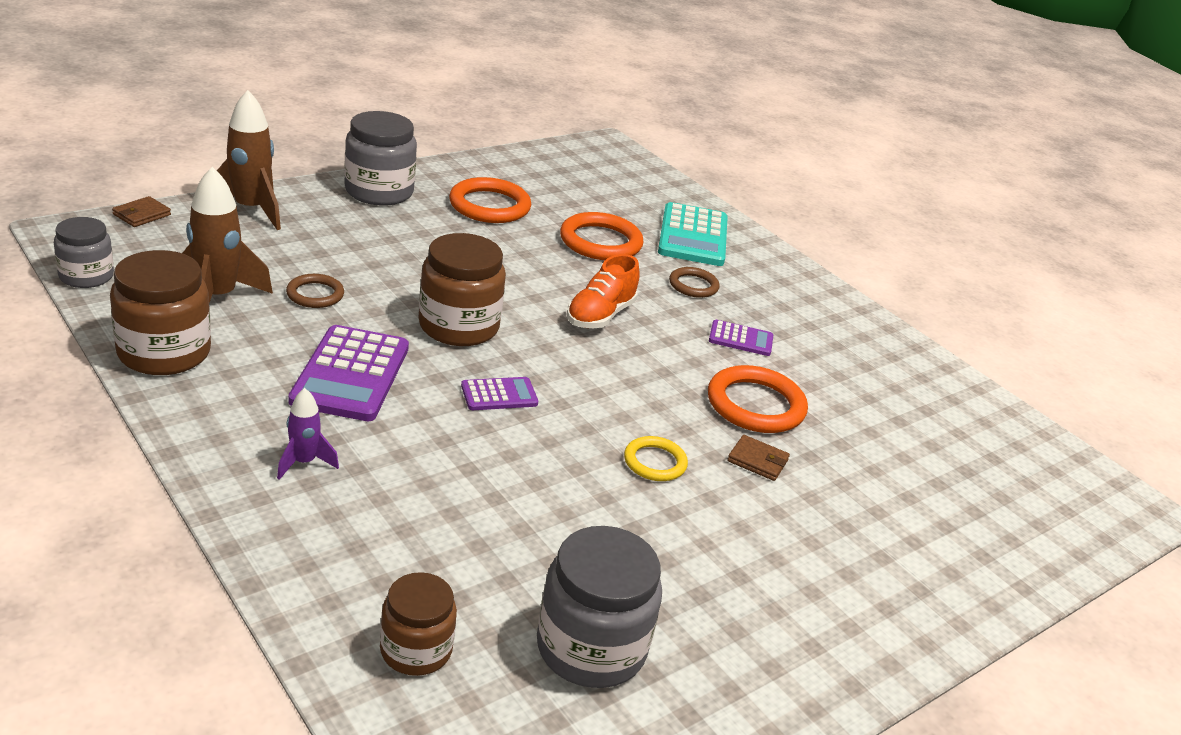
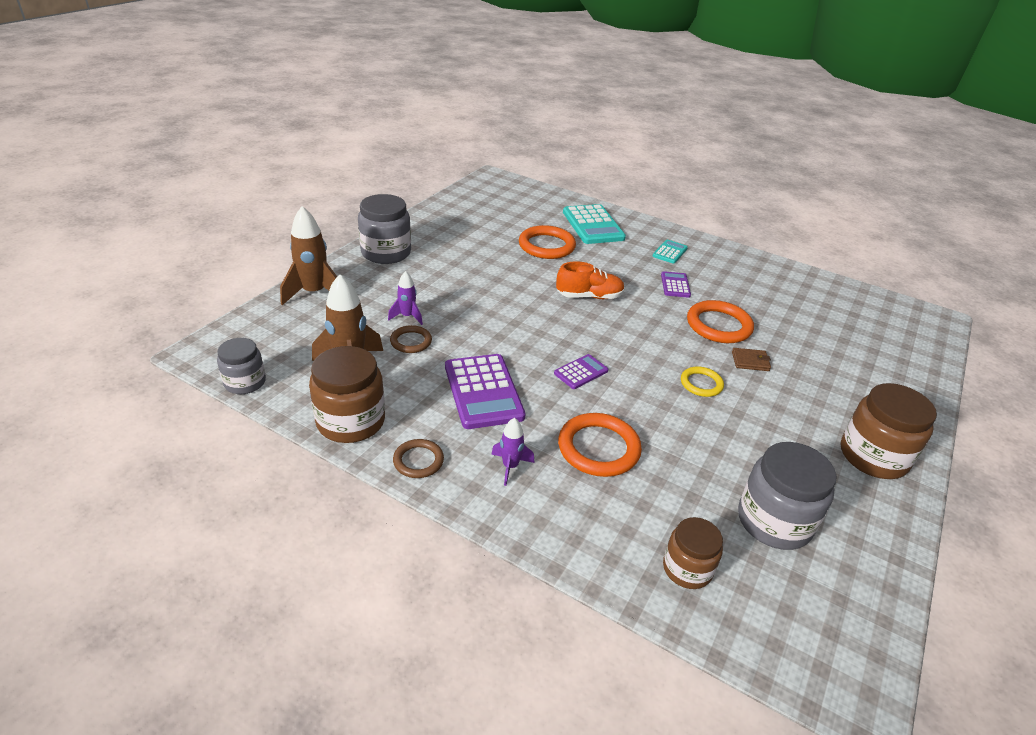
camera: 20 degrees left, 5 degrees up
(142, 215) = (242, 321): brown wallet -> none
(337, 267) = (407, 316): none -> purple rocket
(458, 326) = (517, 333): brown jar -> brown jar (873, 456)
(489, 206) = (462, 241): orange ring -> orange ring (598, 448)
(600, 315) = (589, 296): orange shoe -> orange shoe turned 105 degrees counterclockwise
(693, 285) = (621, 258): brown ring -> brown ring (418, 461)
(740, 339) = (675, 285): purple calculator -> purple calculator turned 75 degrees counterclockwise
(775, 298) = (669, 252): none -> turquoise calculator

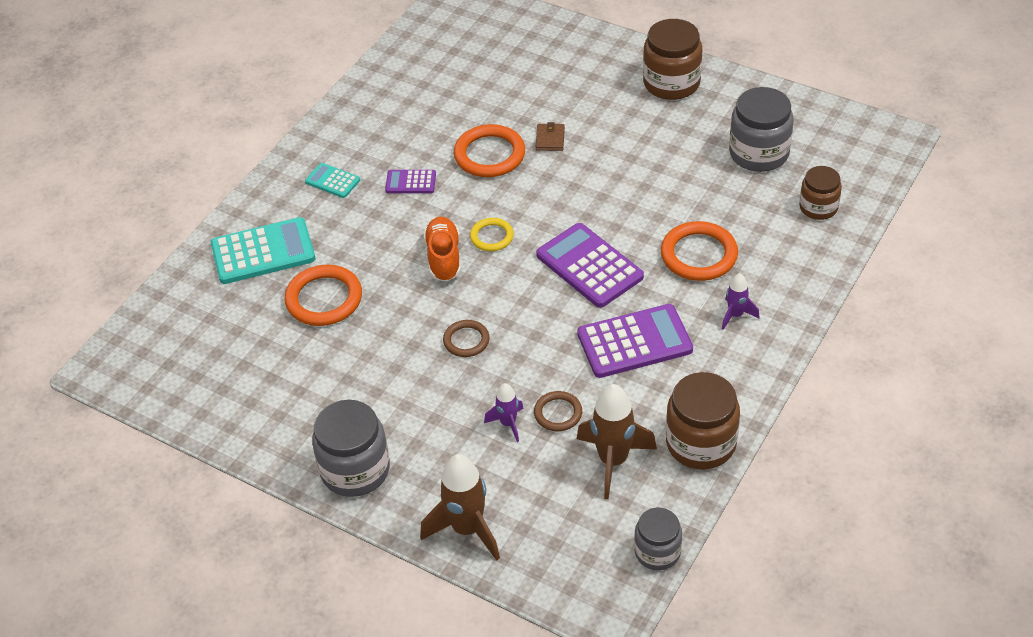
camera: 85 degrees left, 10 degrees up
(418, 461) = (743, 382): brown ring -> brown ring (466, 340)
(581, 372) = (589, 266): purple calculator -> purple calculator, size x1.91
(701, 384) = (592, 178): yellow ring -> yellow ring (491, 237)

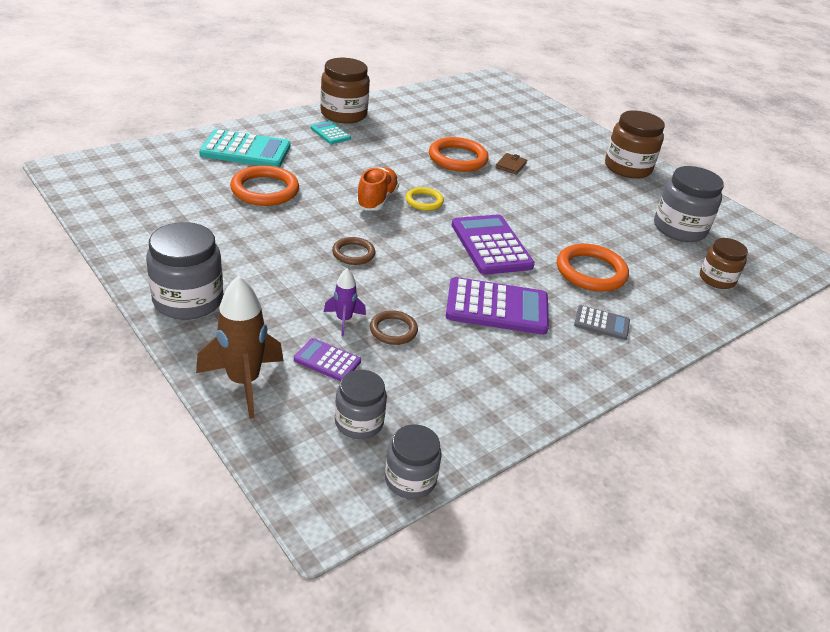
camera: 15 degrees right, 10 degrees down
(410, 182) = (386, 152): purple calculator -> purple calculator (327, 360)
(586, 521) = (359, 422): none -> grey jar
(613, 461) = (418, 385): brown rocket -> none
(701, 443) = (512, 405): brown jar -> brown jar (343, 114)
(736, 315) = (601, 323): purple rocket -> grey calculator

